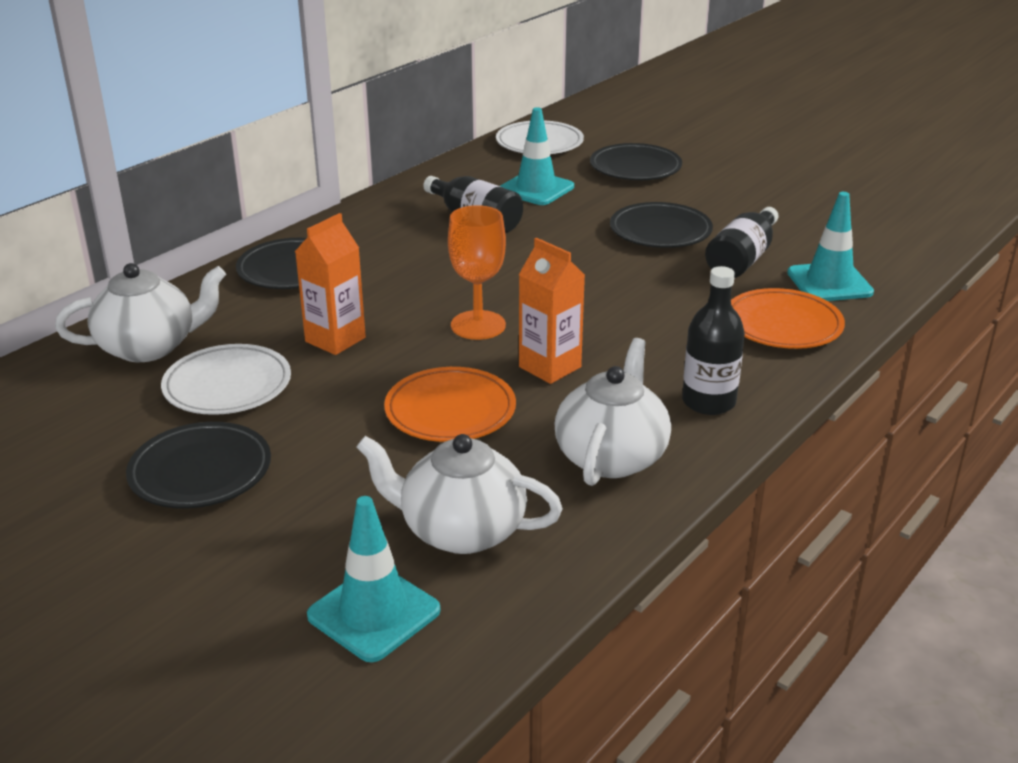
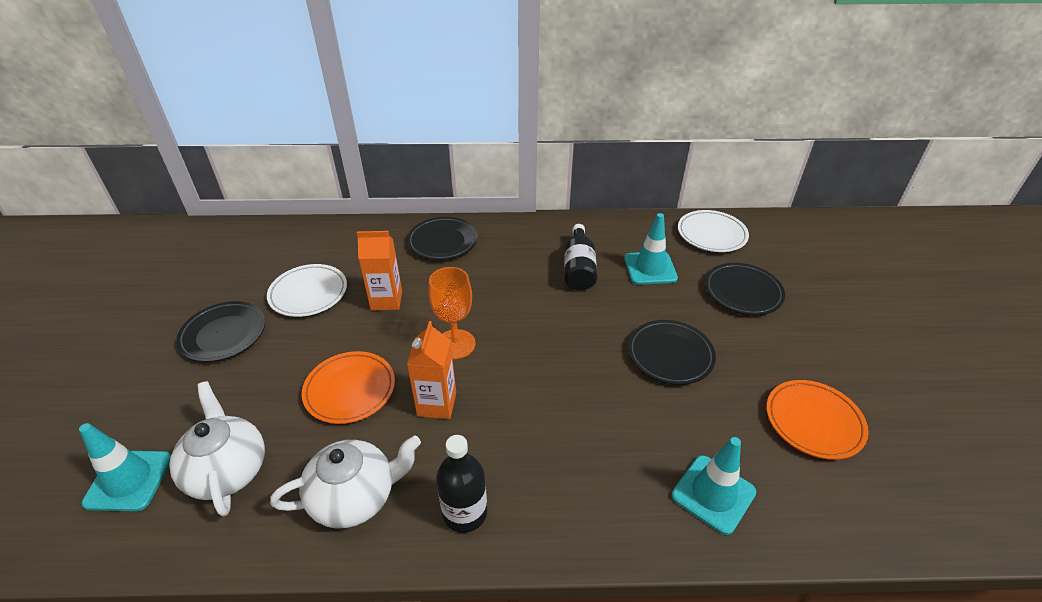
camera: 50 degrees right, 10 degrees up
(150, 347) = (323, 247): white teapot -> none
(742, 259) = (685, 420): black bottle -> none
(783, 325) = (615, 499): orange plate -> orange plate (813, 422)

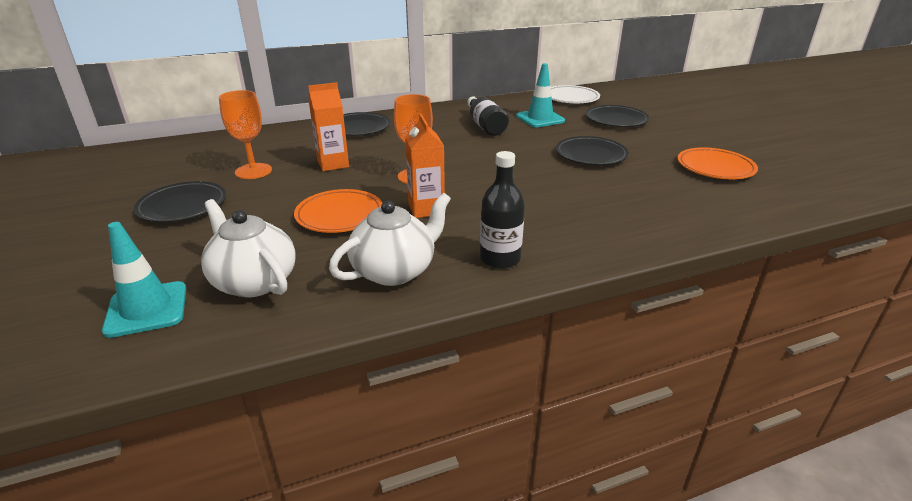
camera: 20 degrees left, 10 degrees down
(308, 293) = (253, 171): white plate -> orange goblet
(713, 494) = (679, 211): turquoise traffic cone -> none

